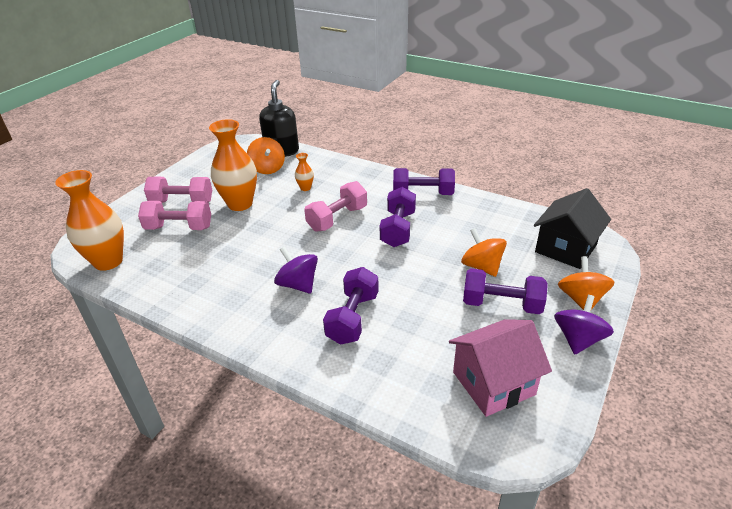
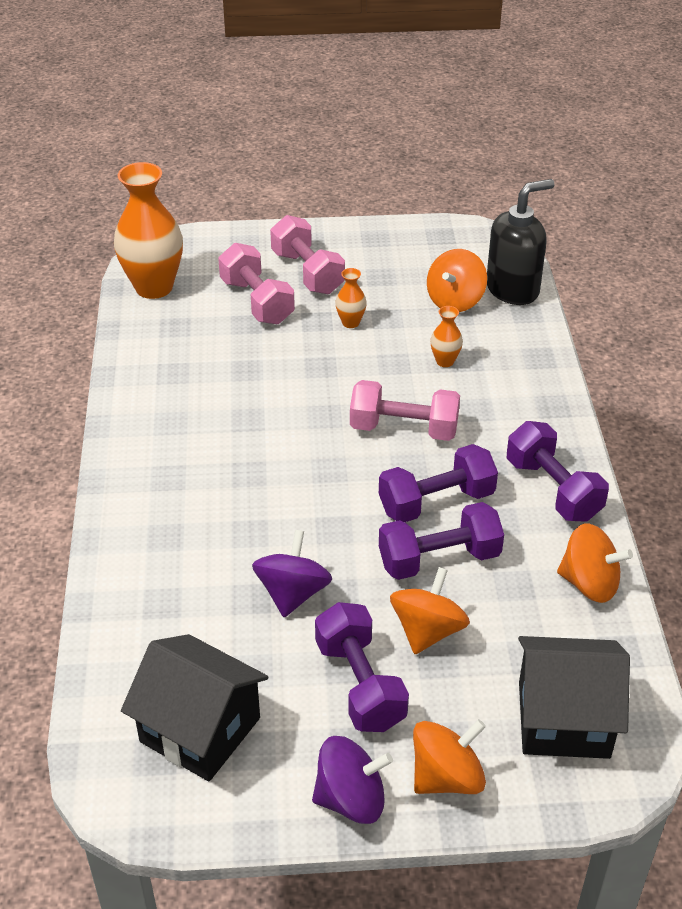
camera: 55 degrees right, 5 degrees up
(240, 204) = (350, 323): orange vase -> orange vase, size x0.45
(298, 284) = (239, 462): purple spinning top -> purple spinning top (292, 593)
(353, 318) = (218, 542): purple dumbbell -> purple dumbbell (439, 559)
(489, 208) = (589, 583): none -> orange spinning top
(493, 383) = (200, 730): pink house -> black house

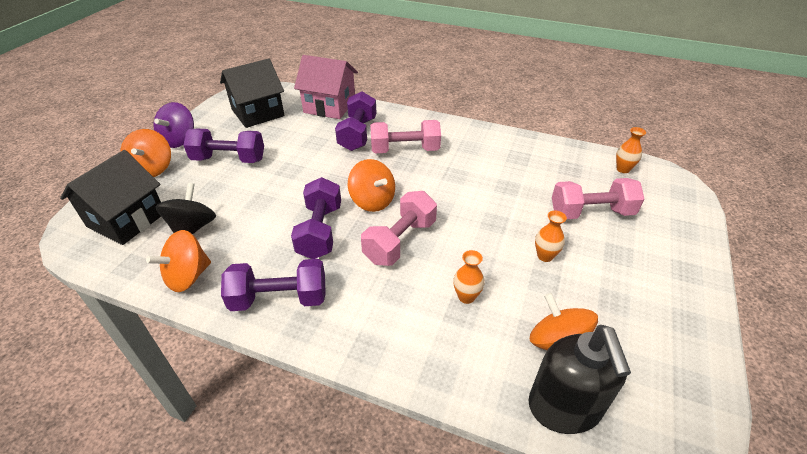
camera: 115 degrees right, 0 degrees up
(126, 630) = (329, 106): none -> pink house
(154, 287) = (623, 169): orange vase -> orange vase, size x0.45
(292, 593) = (304, 155): purple spinning top -> none
(307, 272) = (629, 253): pink dumbbell -> pink dumbbell (405, 150)
(427, 631) = (233, 192): orange spinning top -> orange spinning top (372, 201)
(439, 559) = (275, 215): purple dumbbell -> purple dumbbell (358, 134)
(521, 631) = (193, 228): none -> black spinning top

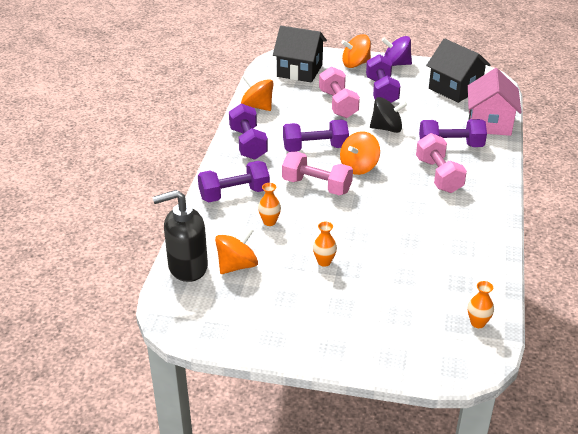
camera: 80 degrees right, 5 degrees down
(193, 228) = (300, 96): black spinning top -> black spinning top (387, 128)
(398, 329) = (234, 194): none -> purple dumbbell
(591, 213) = (392, 293): pink dumbbell -> pink dumbbell (338, 104)

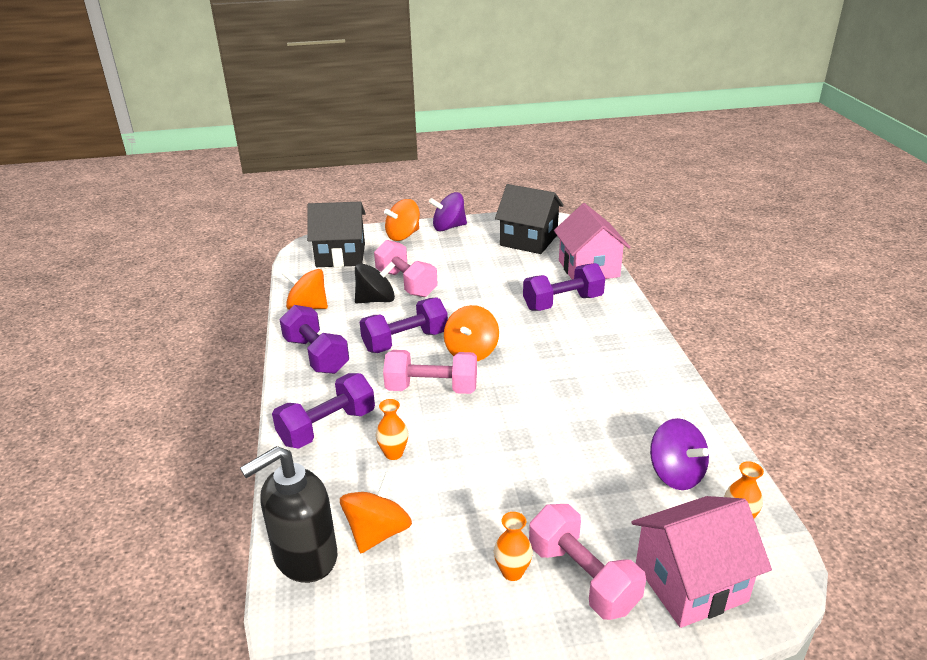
camera: 20 degrees left, 5 degrees down
(324, 262) = (495, 491): orange vase -> orange vase (512, 572)
(381, 91) = (449, 259): purple dumbbell -> none
(387, 128) = (478, 299): black spinning top -> black spinning top (376, 300)
(418, 348) = (690, 583): none -> pink house
(438, 175) = (570, 340): pink dumbbell -> pink dumbbell (582, 577)
(454, 284) = (675, 474): none -> purple spinning top

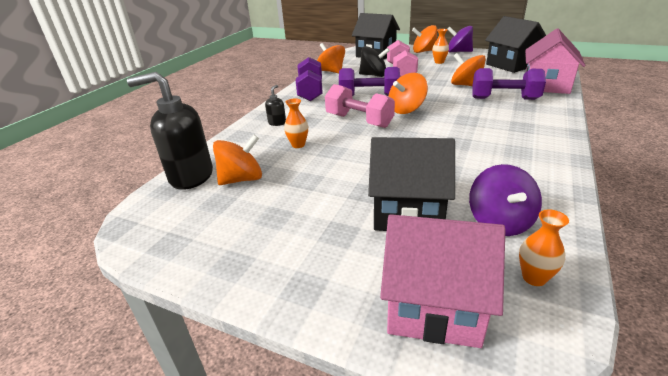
camera: 35 degrees right, 0 degrees up
(327, 427) = (277, 123): purple dumbbell -> black soap dispenser
(505, 290) = (466, 85): none -> orange spinning top
(512, 572) = (296, 233): orange vase -> orange vase (439, 62)
(582, 577) = (342, 258): pink dumbbell -> none
(592, 496) = (408, 211): none -> black house

